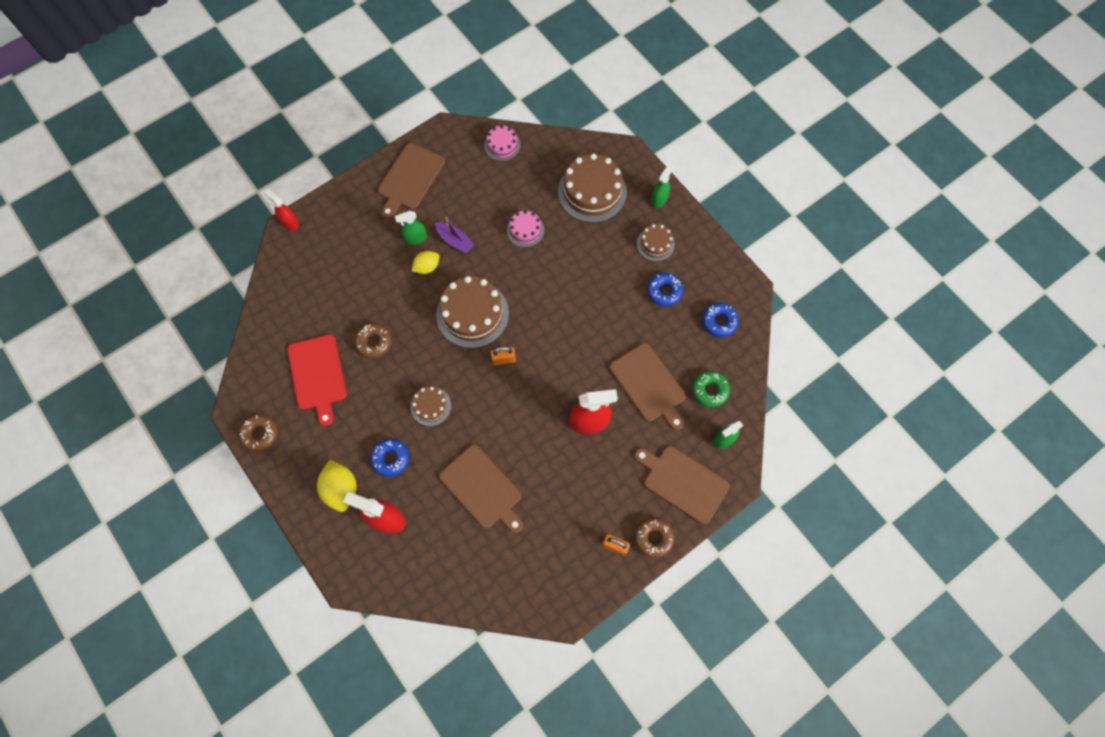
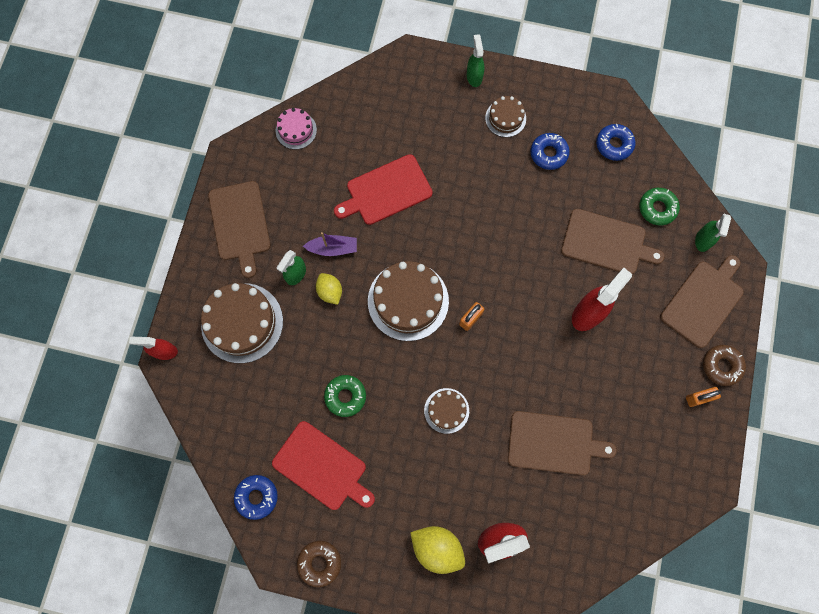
camera: 40 degrees left, 5 degrees up
(374, 342) = (345, 396): brown donut -> green donut
(391, 459) = (454, 484): blue donut -> blue donut (257, 497)
(427, 267) = (330, 291): yellow lemon -> yellow lemon turned 45 degrees counterclockwise
(525, 230) = (386, 191): pink cake -> red cutting board
(592, 192) = (412, 113): brown cake -> brown cake (242, 323)
(683, 482) = (703, 301): brown cutting board -> brown cutting board turned 135 degrees clockwise

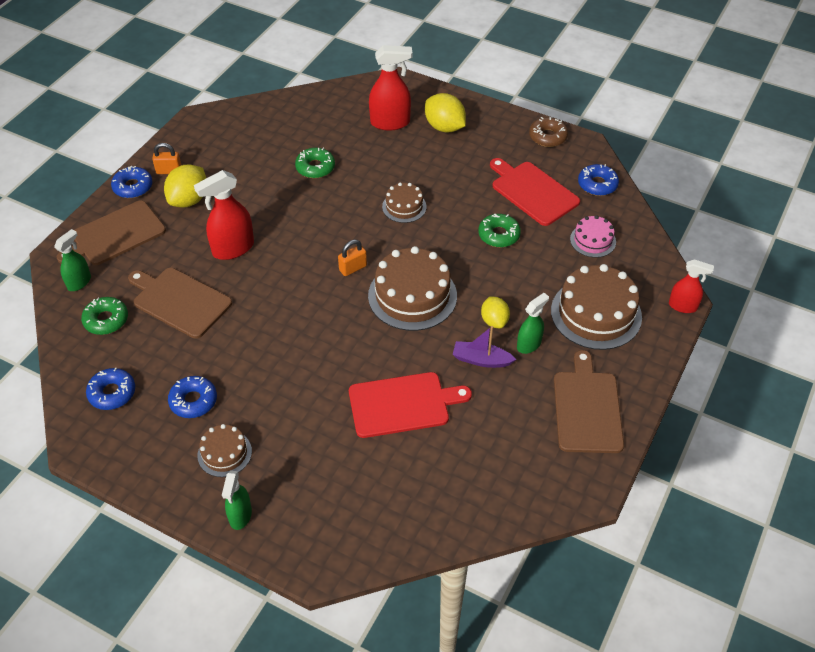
camera: 165 degrees left, 25 degrees down
(296, 130) = (498, 502): pink cake -> pink cake (593, 240)
(554, 443) = (315, 167): brown cutting board -> green donut
(658, 363) = (189, 200): none -> yellow lemon
(721, 366) = (133, 187): brown donut -> blue donut

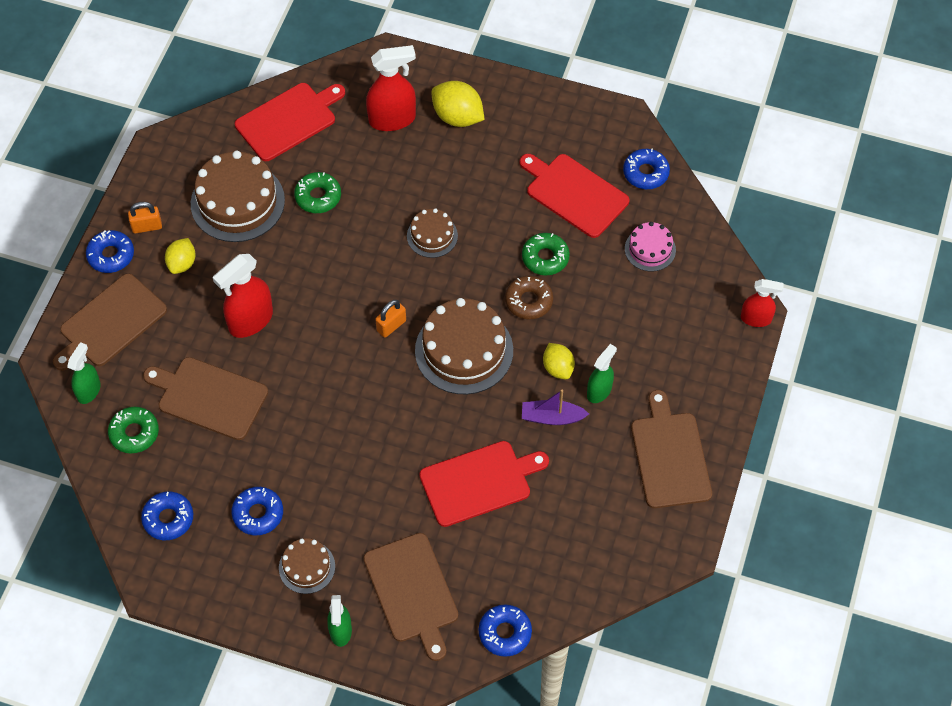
camera: 10 degrees left, 10 degrees up
(189, 200) = (182, 263): yellow lemon -> yellow lemon, size x0.64
(306, 113) = (289, 120): none -> red cutting board
(317, 490) = (412, 591): none -> brown cutting board
(399, 543) = (505, 633): none -> blue donut
(547, 137) = (580, 113): brown donut -> brown donut (528, 301)
(596, 313) = (665, 342): brown cake -> brown cake (237, 202)

